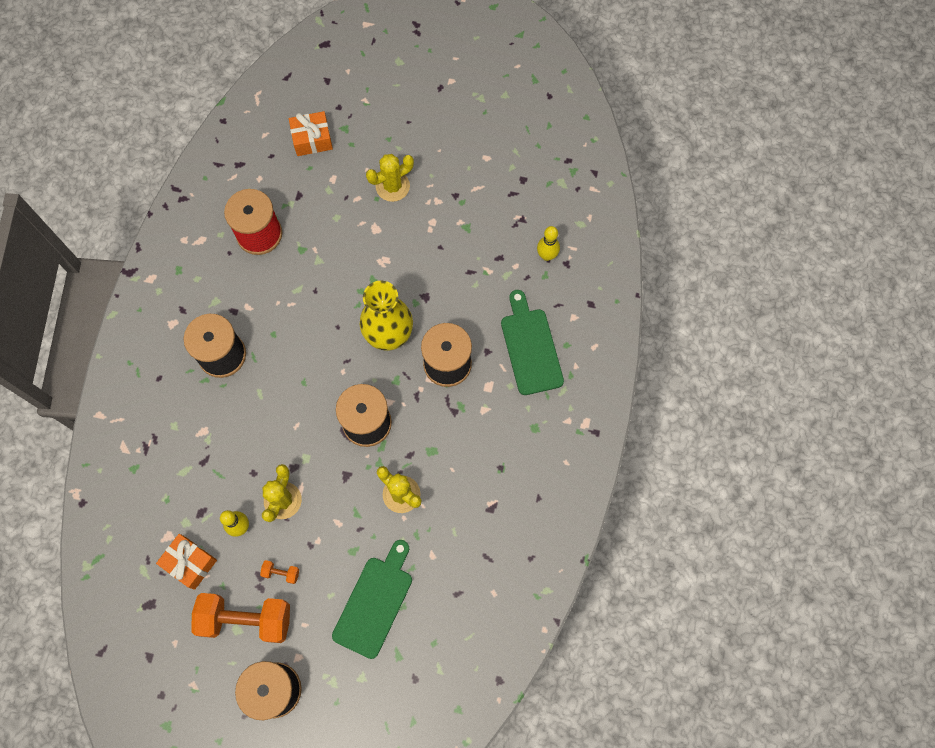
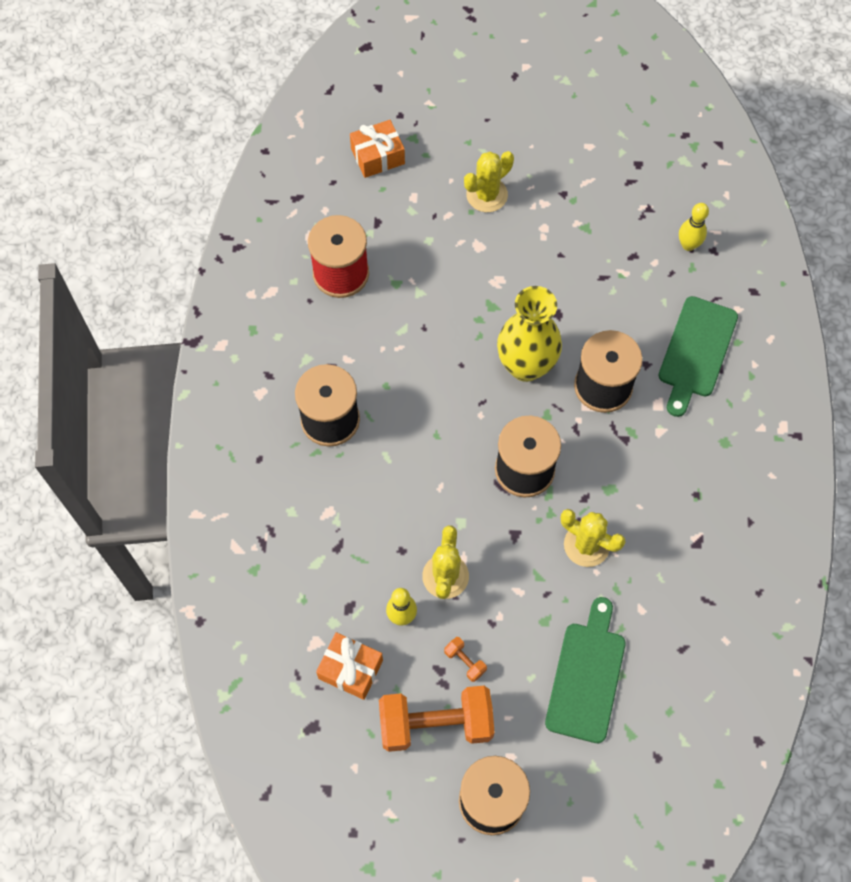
camera: 10 degrees left, 5 degrees down
(281, 573) = (465, 661): orange dumbbell -> orange dumbbell turned 45 degrees clockwise
(530, 347) = (696, 351): green cutting board -> green cutting board turned 135 degrees counterclockwise

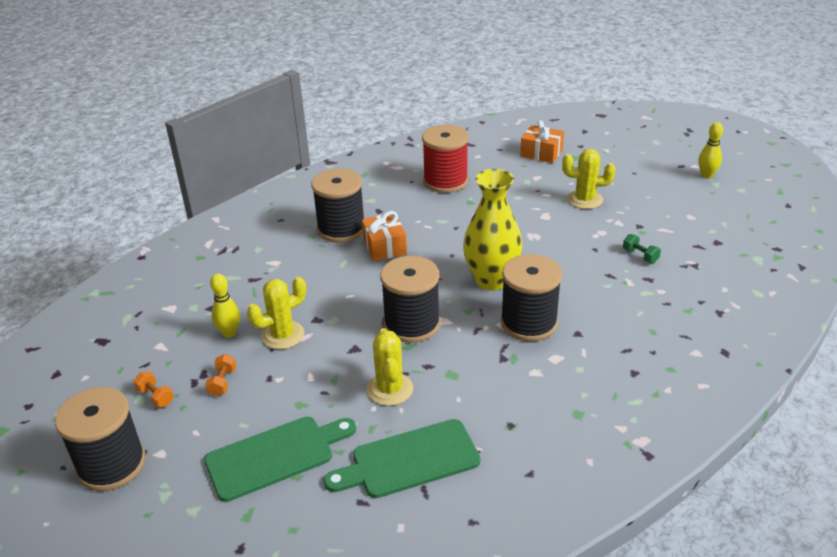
camera: 50 degrees right, 30 degrees down
(350, 669) = (164, 333): orange gift -> orange gift (384, 246)
(436, 724) = (156, 397): orange dumbbell -> orange dumbbell, size x0.40
(601, 233) = (640, 256): none -> green dumbbell
(688, 245) = (701, 298): yellow bowling pin -> yellow bowling pin (706, 175)
(696, 351) = (627, 352): green cutting board -> green cutting board (409, 460)

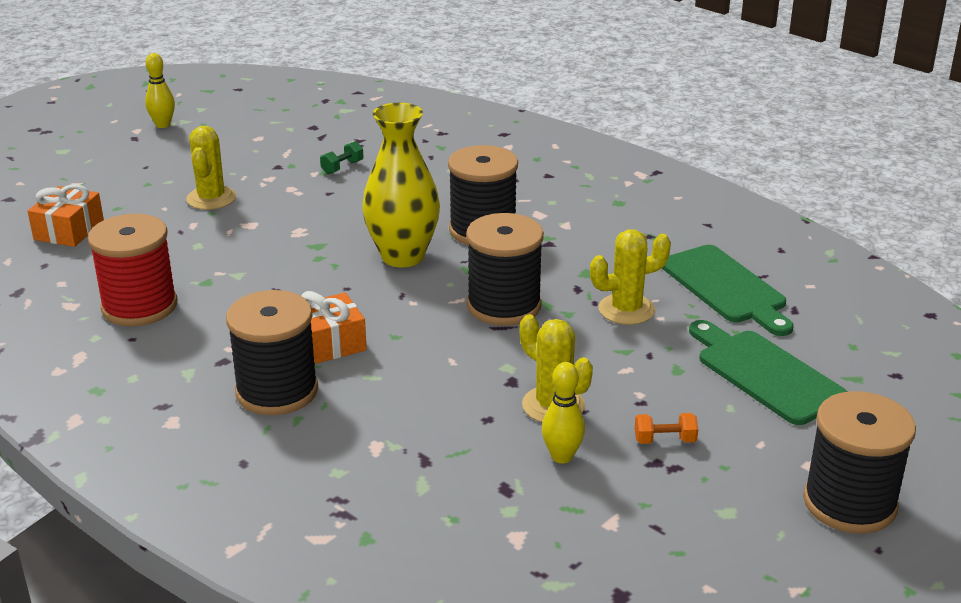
camera: 100 degrees left, 5 degrees down
(156, 397) = (716, 497): orange dumbbell -> none

